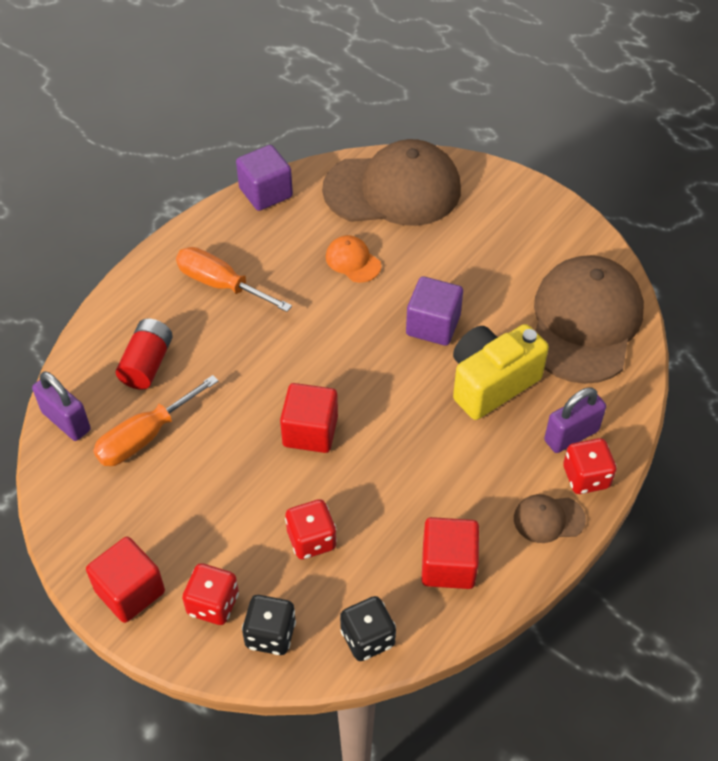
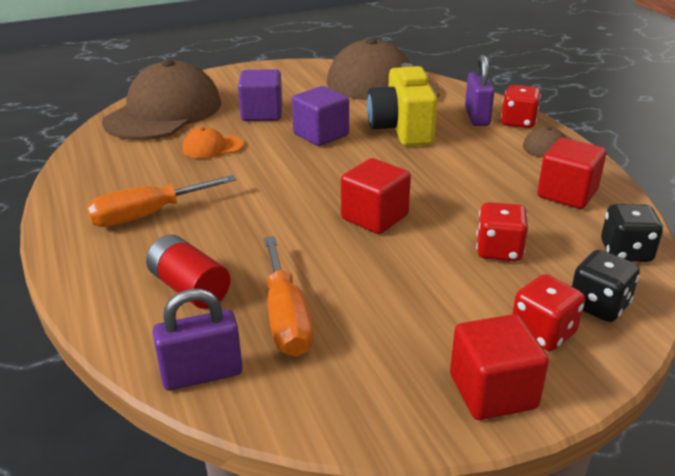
camera: 60 degrees left, 20 degrees down
(265, 193) = (76, 163): purple cube -> purple cube (262, 113)

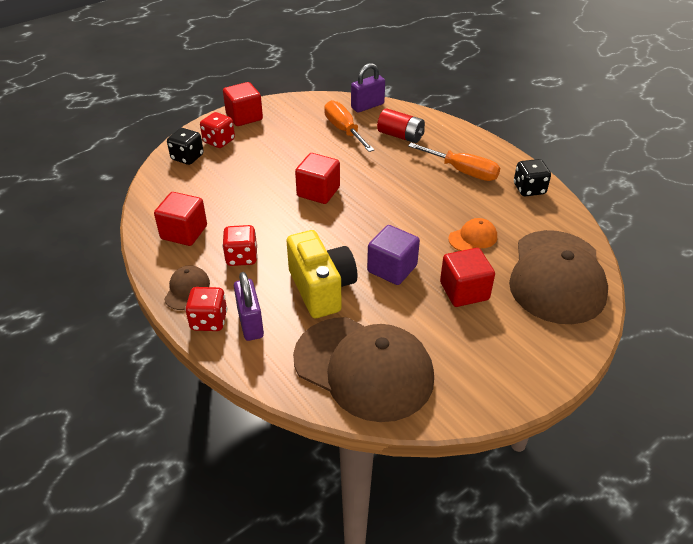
camera: 165 degrees right, 10 degrees up
(147, 215) = (463, 171): orange screwdriver -> orange screwdriver turned 75 degrees clockwise
(262, 113) = (464, 291): purple cube -> red cube
(499, 251) = (237, 180): red dice -> red dice (241, 257)
(625, 252) = (160, 191): black dice -> black dice (529, 189)

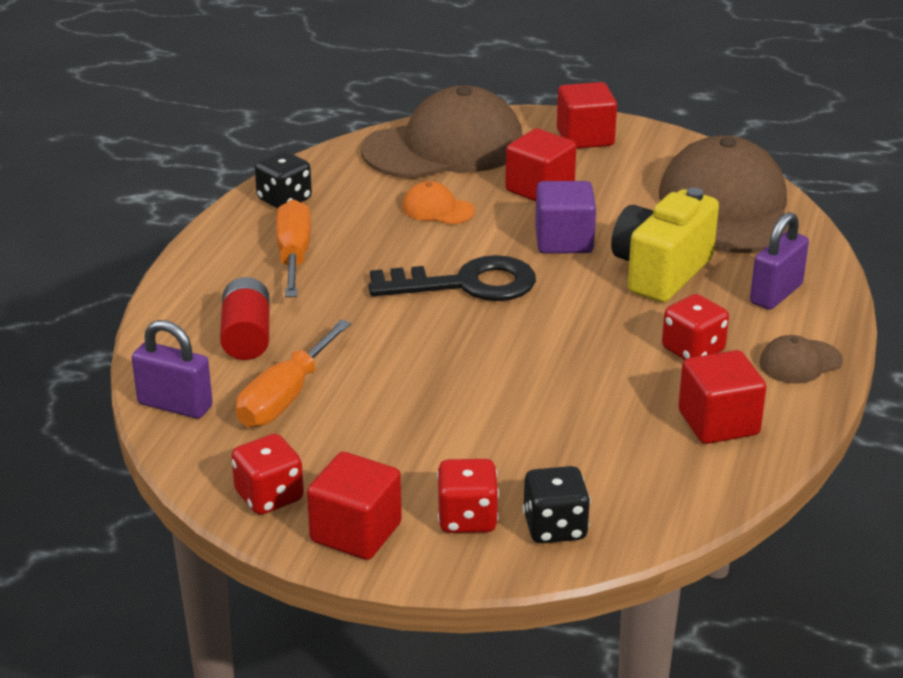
camera: 125 degrees left, 10 degrees down
(209, 321) = (815, 322): red dice -> red dice (269, 497)
(318, 192) = (483, 351): red cube -> red cube (585, 137)
(382, 212) = (466, 284): none -> black key

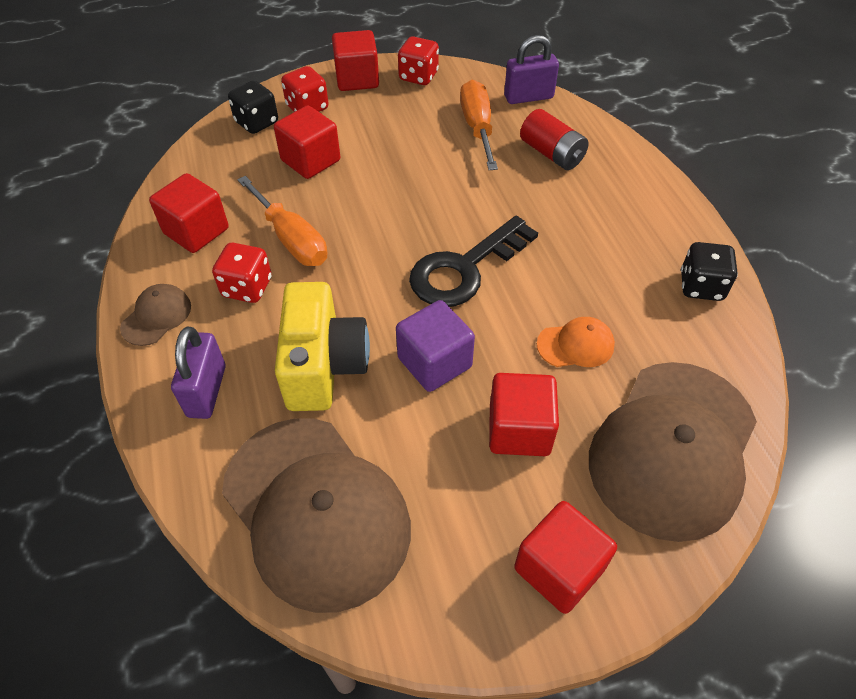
camera: 145 degrees right, 20 degrees up
(294, 255) = (614, 232): orange screwdriver -> orange screwdriver (291, 239)
(525, 445) = (310, 160): none -> red cube

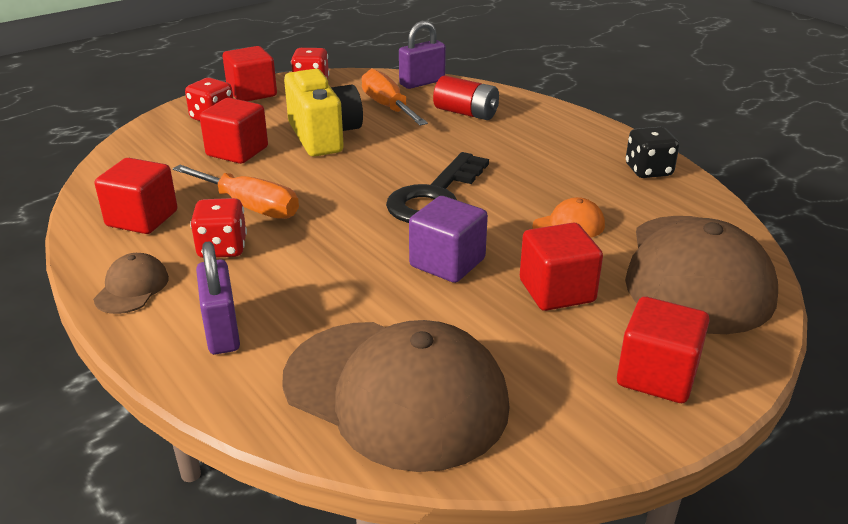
camera: 20 degrees left, 20 degrees down
(257, 122) = (165, 135): black dice -> none
(324, 366) = (338, 287): yellow camera -> yellow camera (324, 136)

